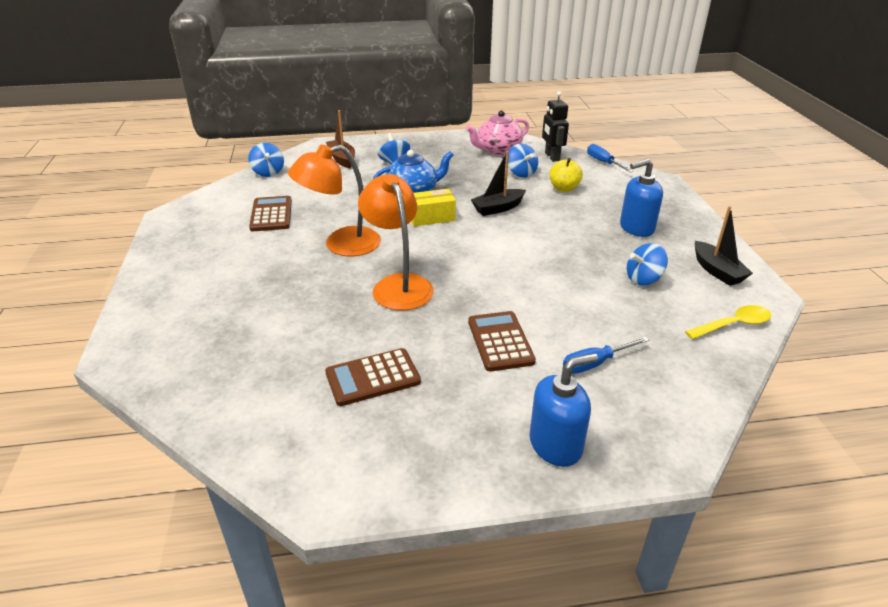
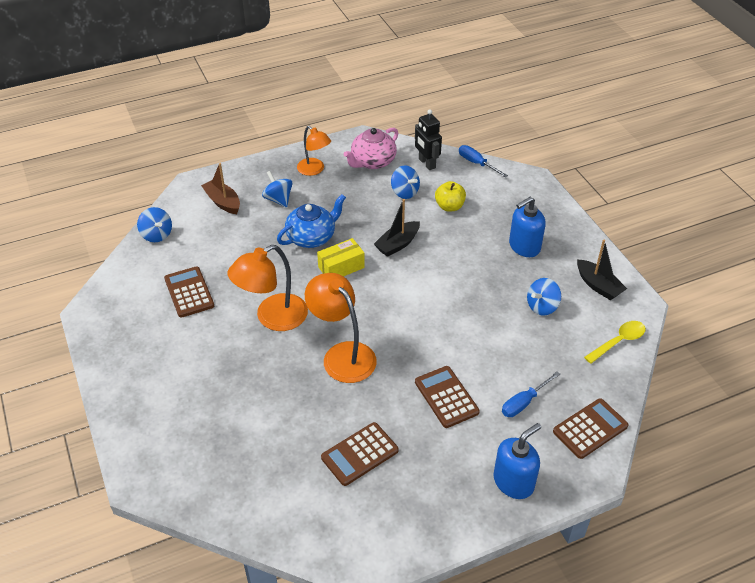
camera: 15 degrees left, 10 degrees up
(439, 149) = (314, 170): none -> orange lamp
(677, 406) = (590, 429): none -> brown calculator

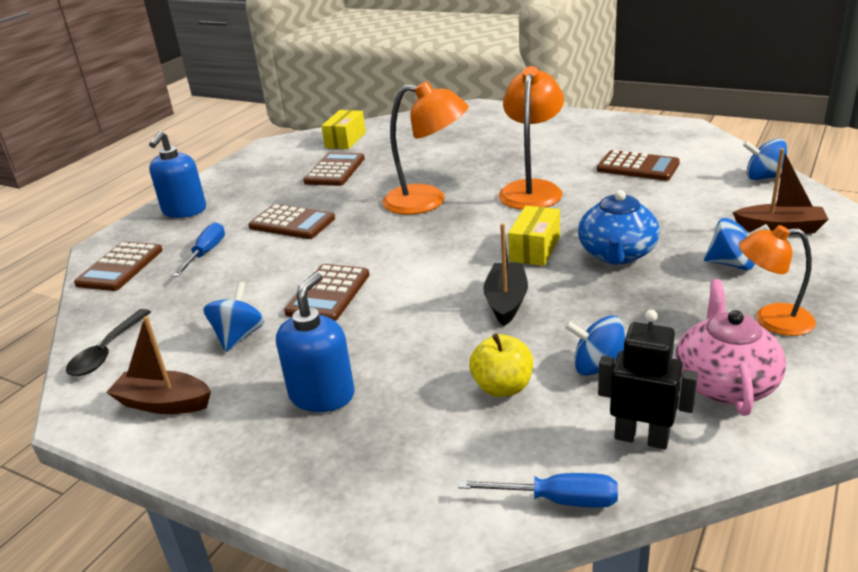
camera: 145 degrees right, 15 degrees down
(303, 510) = (345, 140): none -> yellow box
(475, 308) = (328, 294): none -> brown calculator
(598, 286) = (163, 403): black boat -> brown boat
(618, 341) = (107, 351): yellow spoon -> black spoon

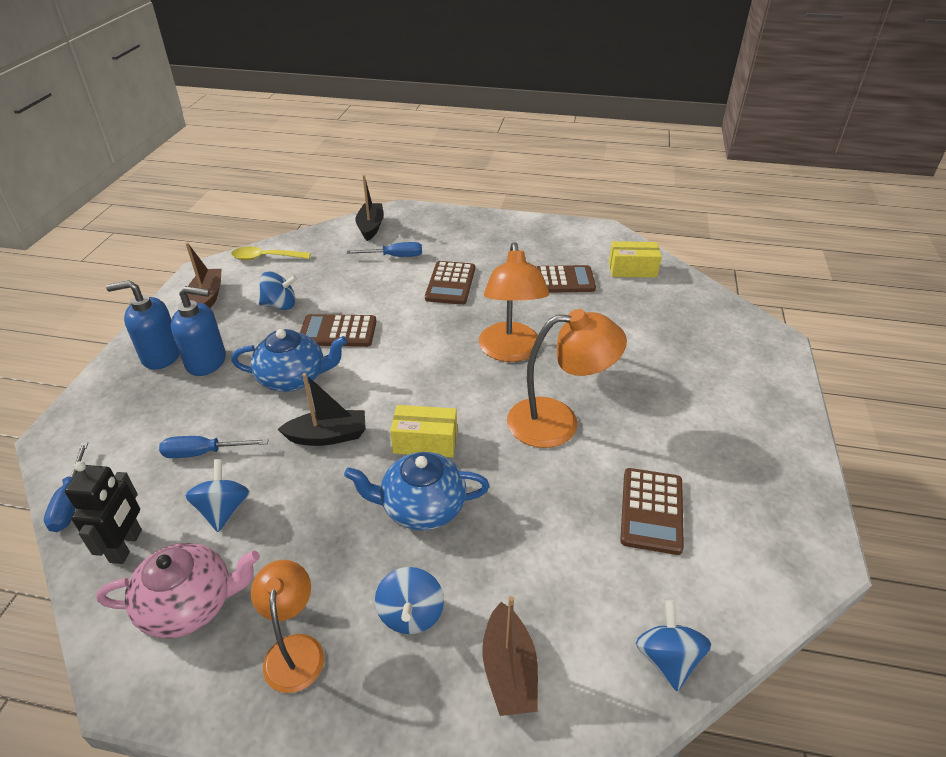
camera: 70 degrees right, 10 degrees up
(107, 351) = (265, 258): black spoon -> yellow spoon
(120, 267) = (370, 227): brown calculator -> black boat
(184, 211) = (461, 226): blue soap dispenser -> blue soap dispenser (161, 355)
(397, 324) = (293, 378): none -> blue teapot
(502, 387) = (203, 453): yellow apple -> blue screwdriver

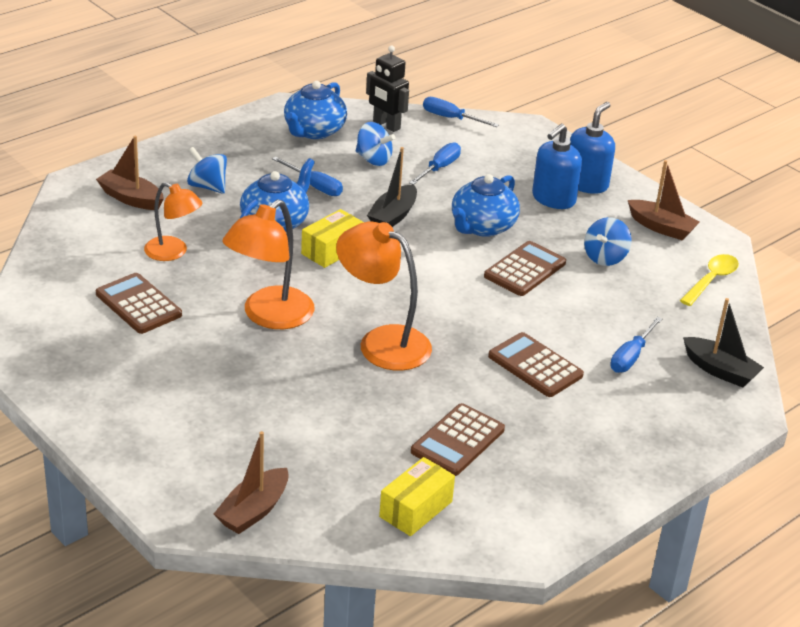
camera: 125 degrees right, 5 degrees down
(190, 605) = (314, 131): pink teapot -> blue teapot
(294, 650) = (240, 148): orange lamp -> orange lamp (173, 252)
(323, 522) = (314, 186): none -> blue screwdriver
(667, 659) = (56, 246): blue spinning top -> none
(726, 318) = (253, 511): none -> brown boat

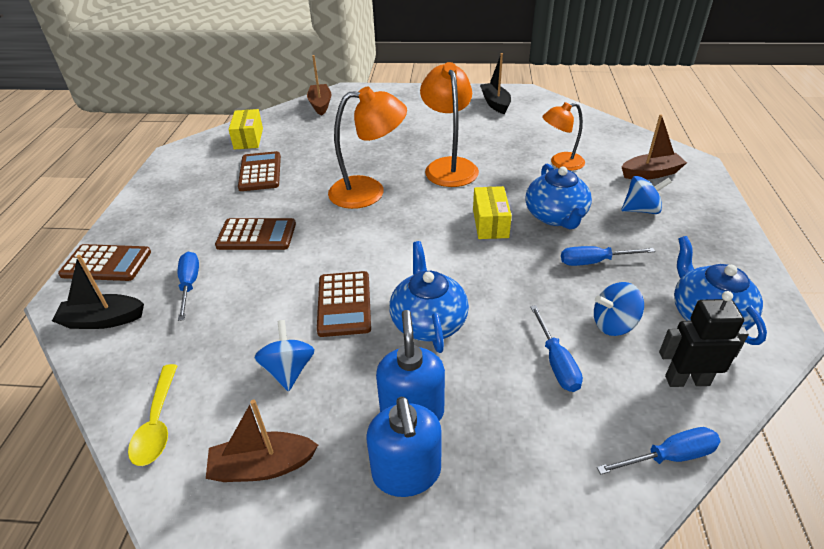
camera: 140 degrees right, 5 degrees up
(138, 304) = (516, 133): brown calculator -> brown calculator (106, 263)
(393, 216) = (502, 278): black boat -> black boat (495, 103)

